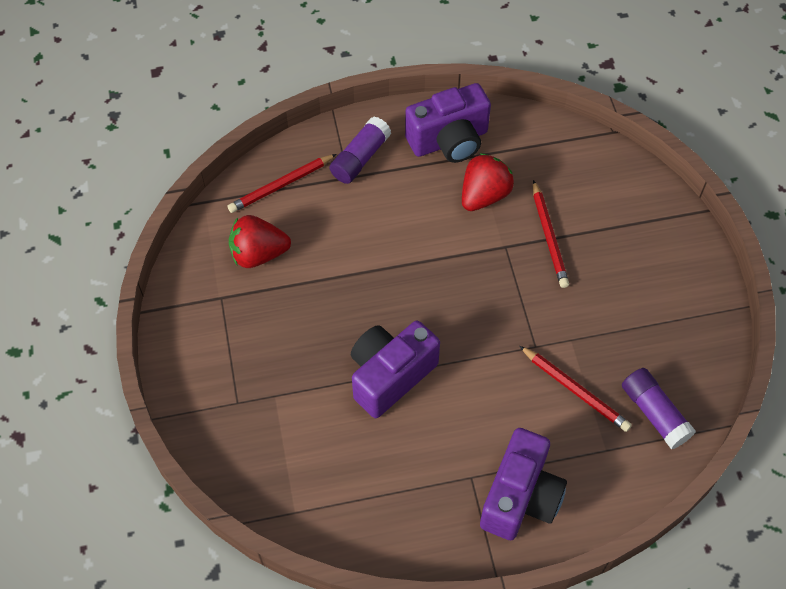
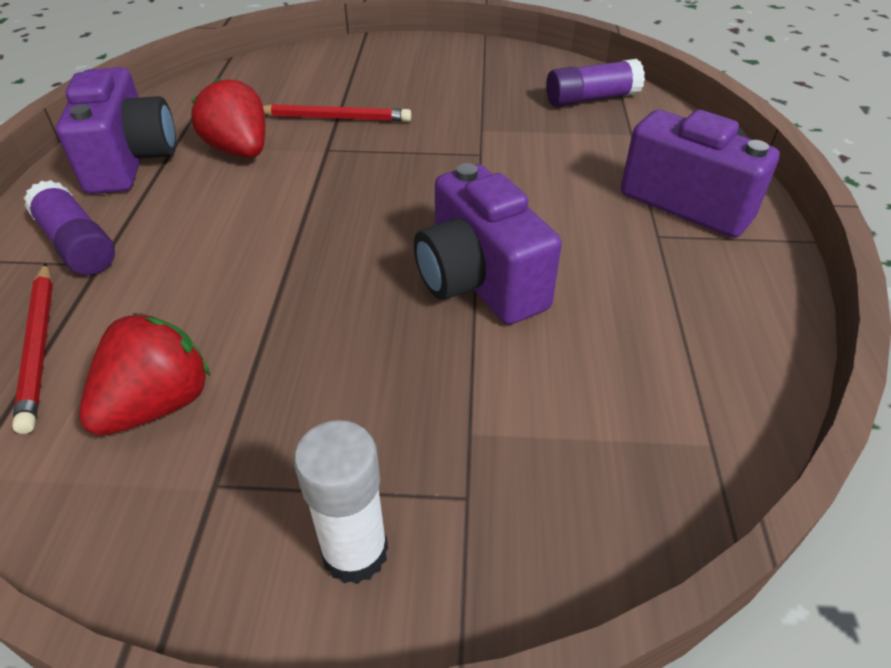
camera: 75 degrees left, 15 degrees down
(200, 364) = (355, 552): none -> white glue stick
(258, 254) = (158, 404): red strawberry -> red strawberry turned 150 degrees counterclockwise
(575, 390) = (550, 138): red pencil -> none

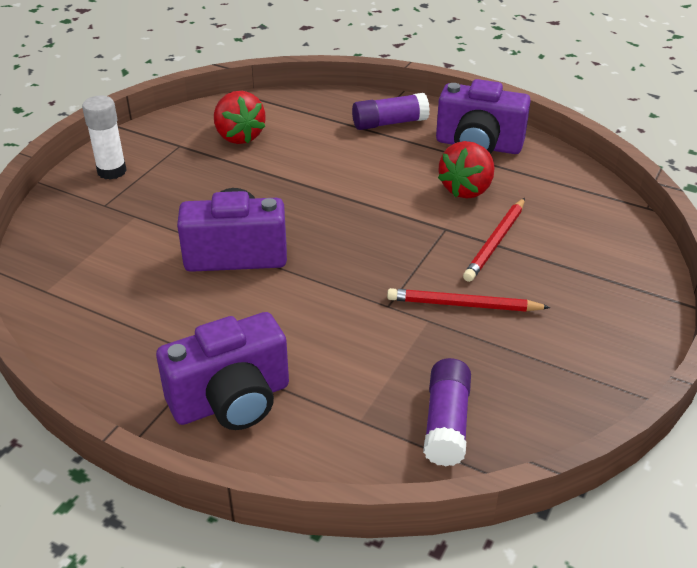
camera: 115 degrees right, 5 degrees down
(39, 347) = (308, 110): red pencil -> red pencil (463, 305)
(240, 150) = (467, 189): red strawberry -> red strawberry turned 135 degrees clockwise

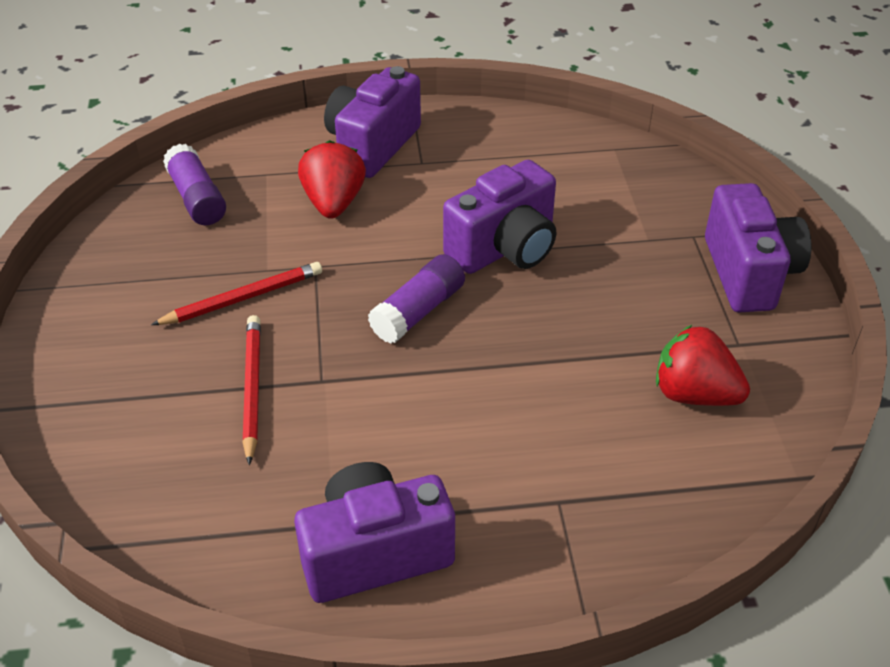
camera: 145 degrees right, 5 degrees up
(112, 171) = (749, 273): white glue stick -> purple camera
(389, 123) = (537, 532): purple glue stick -> purple glue stick (418, 311)
(467, 189) = (335, 454): red strawberry -> red strawberry (333, 203)

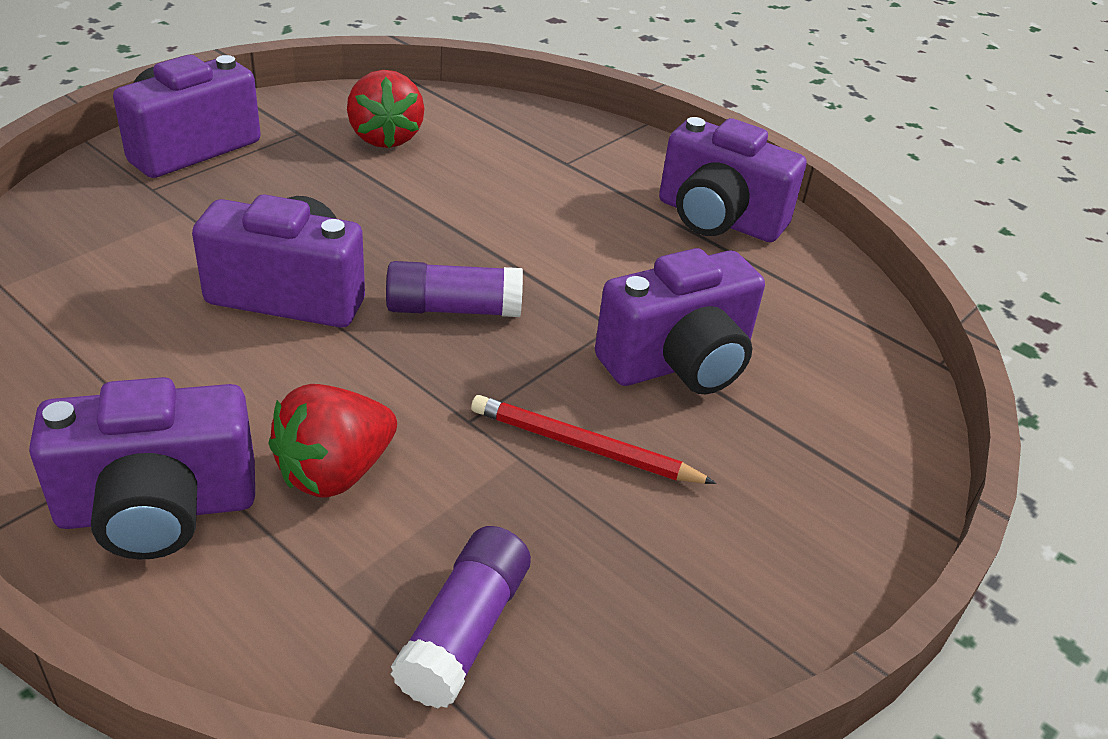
camera: 135 degrees left, 5 degrees down
(252, 388) = (678, 363): red pencil -> purple camera

